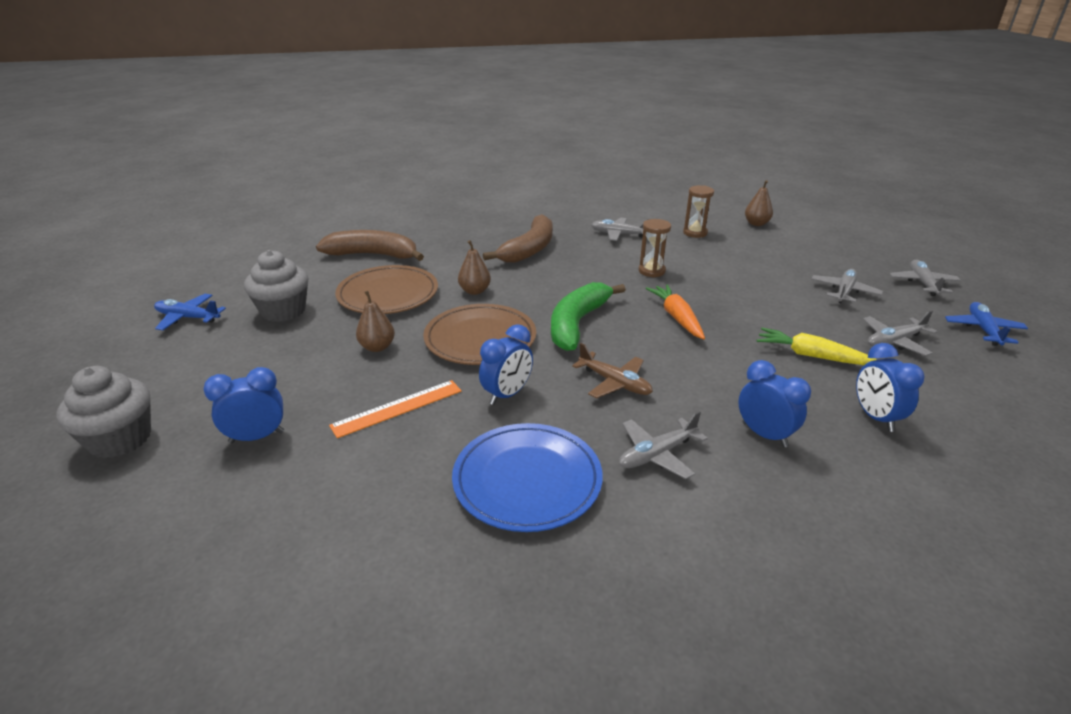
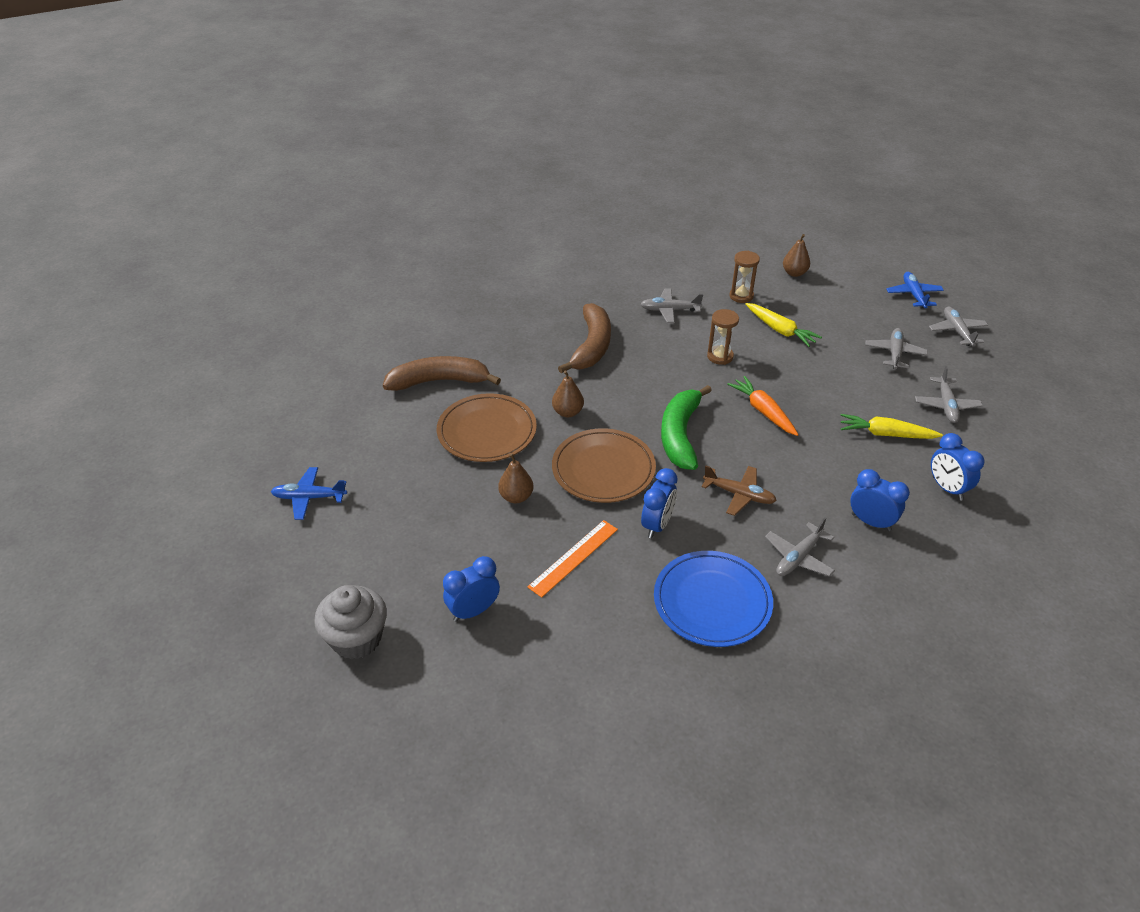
camera: 15 degrees left, 10 degrees up
(283, 311) = (398, 471): grey cupcake -> none
(723, 260) = (780, 330): none -> yellow carrot
(894, 341) = (946, 405): grey plane -> grey plane turned 45 degrees counterclockwise
(983, 329) = (1012, 379): blue plane -> blue plane (913, 295)

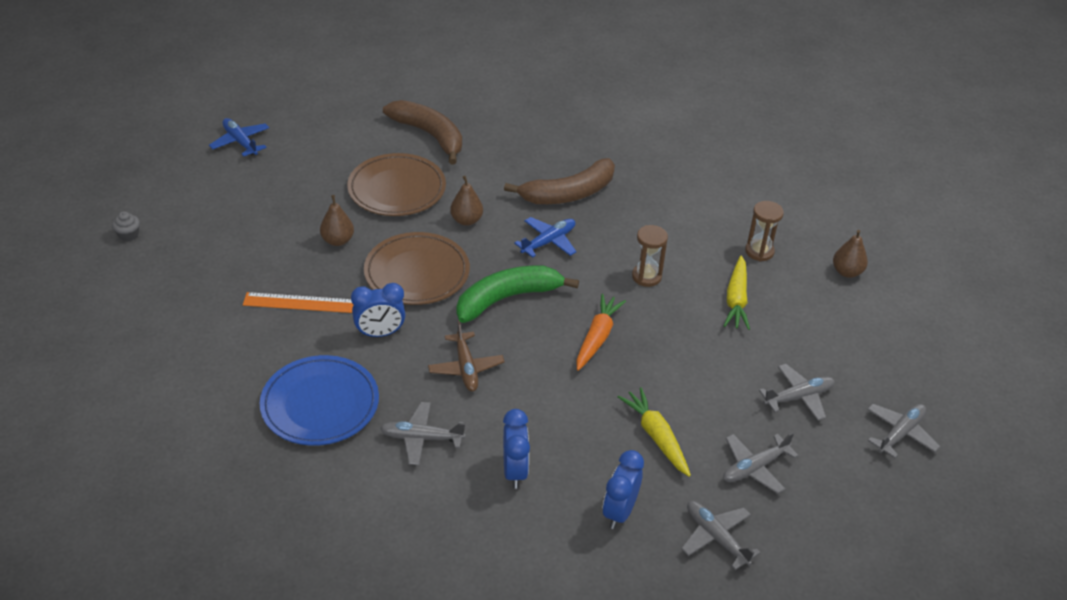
camera: 50 degrees right, 0 degrees up
(356, 639) = (128, 235): grey cupcake -> grey cupcake, size x0.45
(473, 611) = (200, 277): blue clock -> none
(669, 310) = (678, 216): grey plane -> grey plane (715, 537)
(913, 295) = (925, 375): blue plane -> blue plane (548, 241)

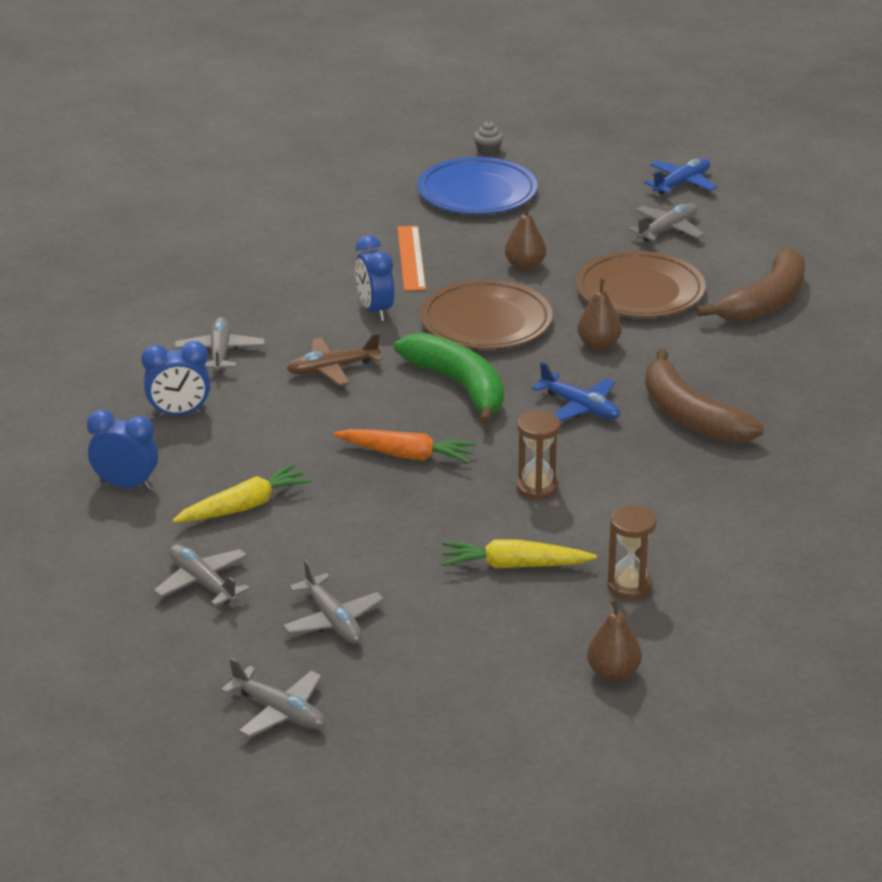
camera: 85 degrees right, 10 degrees down
(320, 404) = (259, 290): blue plate -> blue plate (477, 192)
(715, 537) = (92, 554): grey plane -> grey plane (667, 230)

